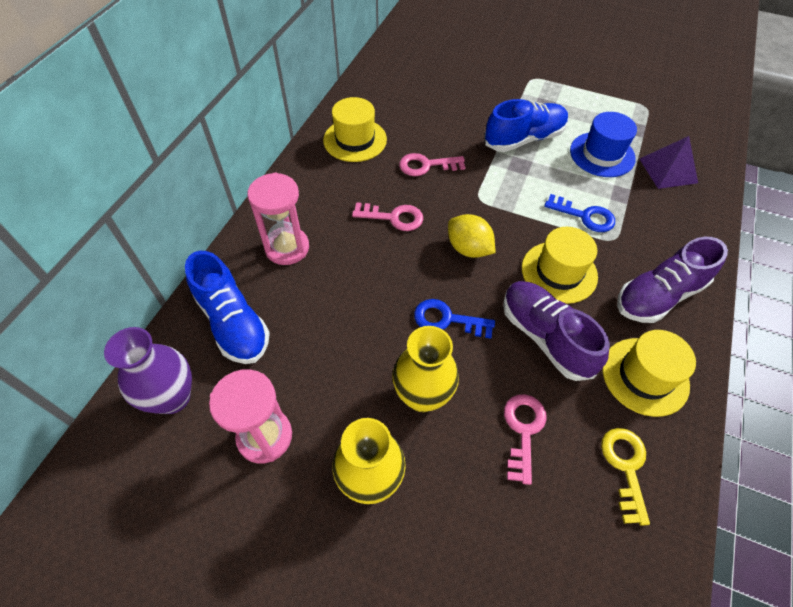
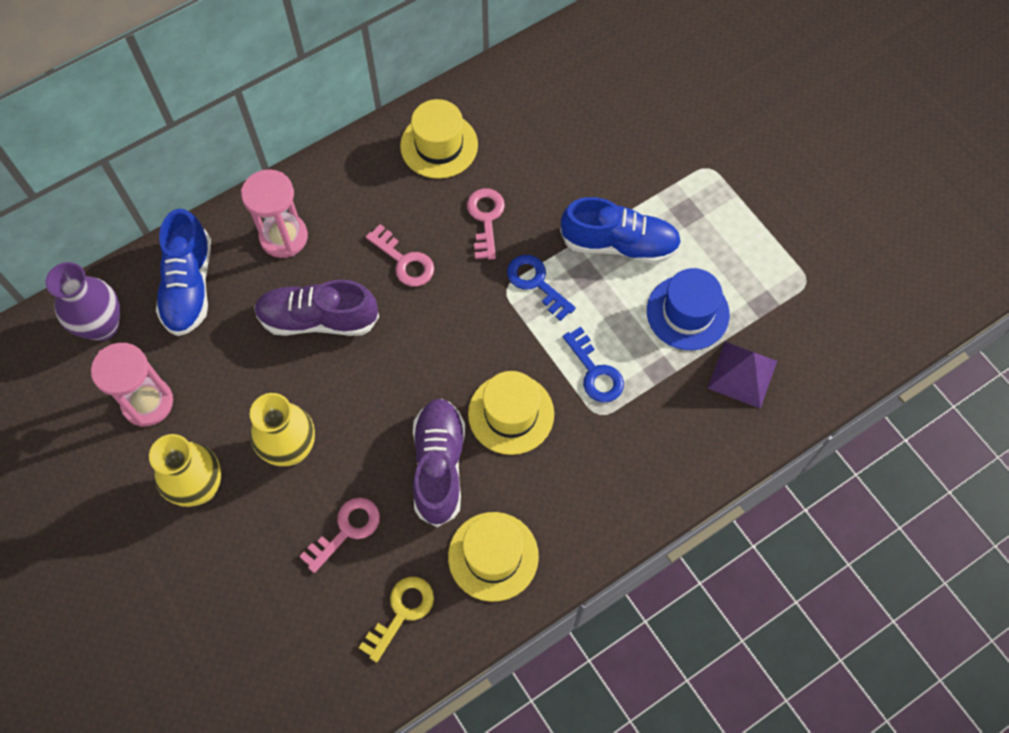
camera: 35 degrees right, 10 degrees up
(426, 165) = (486, 218): pink key -> pink key turned 60 degrees clockwise
(447, 319) = (367, 395): blue key -> blue key (536, 283)
(468, 248) = (447, 337): yellow lemon -> none
(659, 296) = (584, 496): purple shoe -> purple shoe (318, 319)

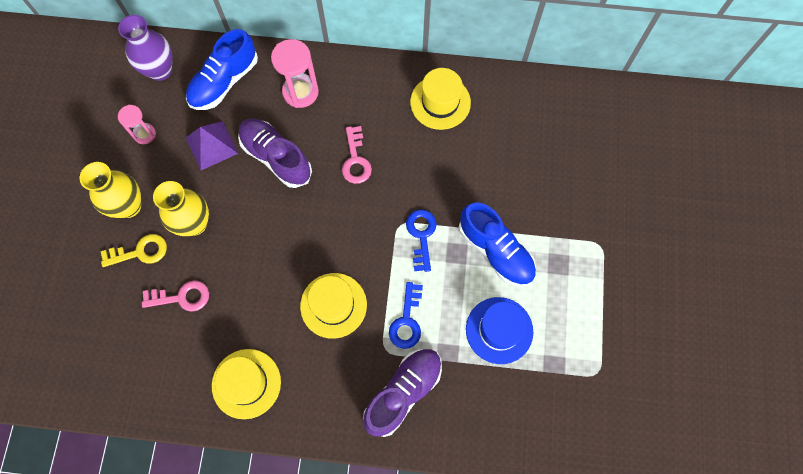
camera: 40 degrees right, 5 degrees up
(148, 403) = (145, 134): pink hourglass -> pink hourglass, size x0.61
(402, 612) = (168, 372): yellow key -> yellow key (140, 252)
(439, 466) = (264, 302): purple shoe -> purple shoe (403, 392)
(486, 218) = (427, 170): pink key -> none
(742, 374) = (497, 399): purple pyramid -> purple pyramid (211, 145)

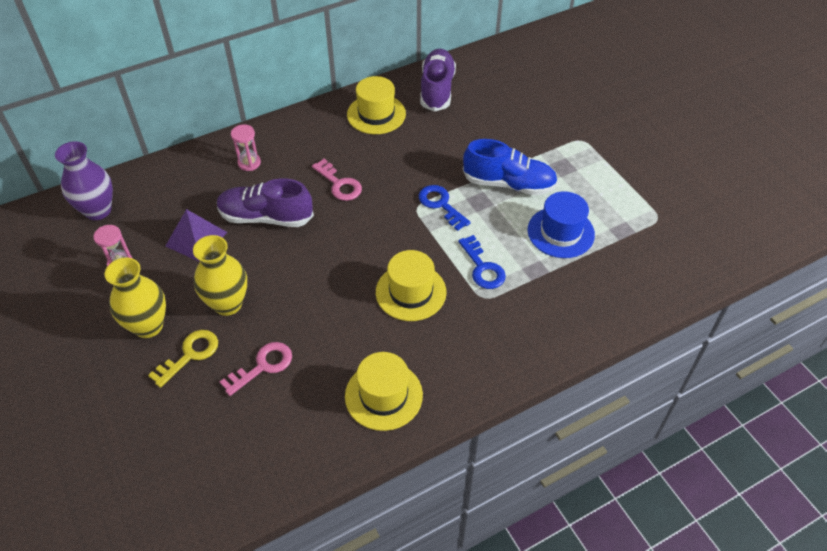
camera: 35 degrees left, 20 degrees down
(224, 82) = (170, 189): blue shoe -> none
(300, 92) = (249, 163): pink hourglass -> pink hourglass, size x0.61
(403, 392) = (526, 318): purple shoe -> purple shoe (437, 89)

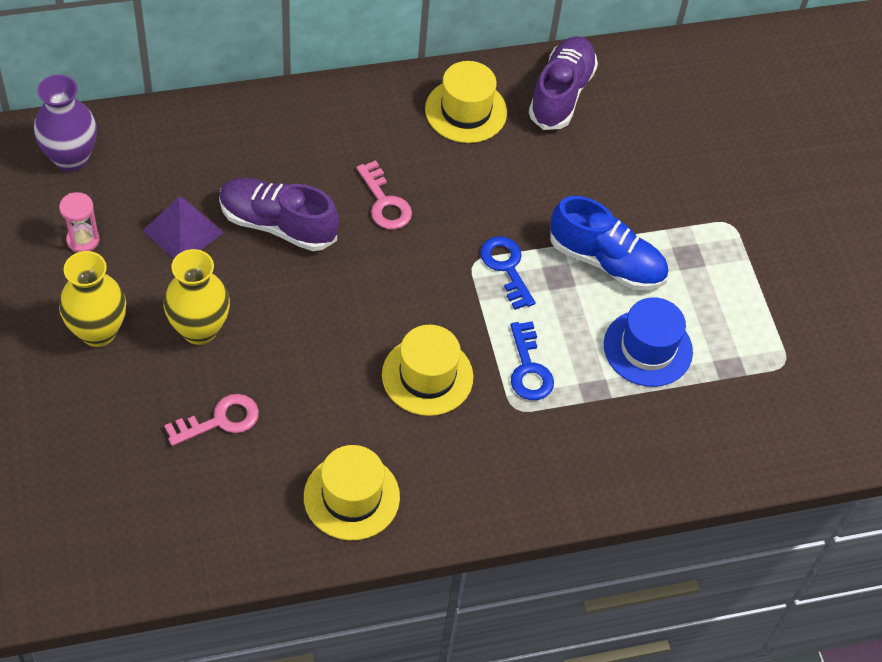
camera: 10 degrees right, 5 degrees up
(190, 354) = (139, 382): yellow key -> none
(249, 163) = (277, 140): pink hourglass -> none

